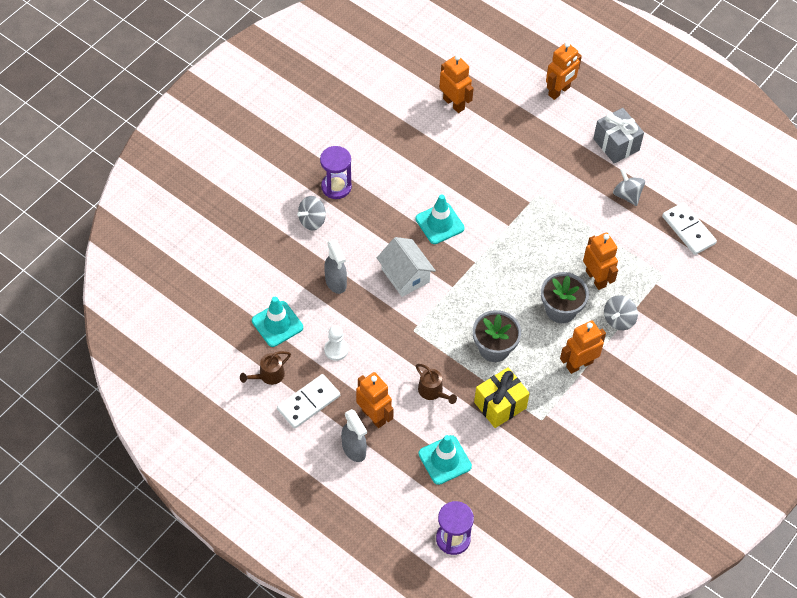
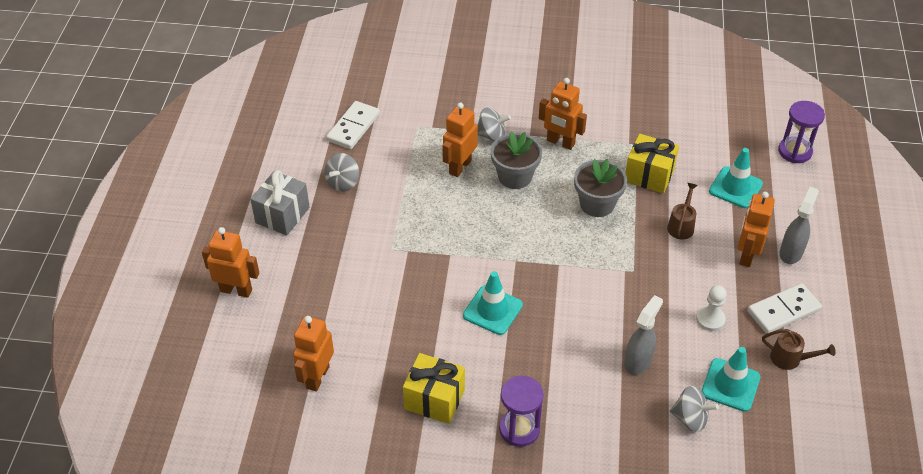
camera: 120 degrees left, 10 degrees down
(308, 403) = (783, 310): white domino -> white domino turned 45 degrees counterclockwise
(312, 220) = (582, 426): grey spinning top -> grey spinning top (690, 418)
(391, 155) = (434, 399): none -> yellow gift
(405, 275) = (579, 307): white house -> none

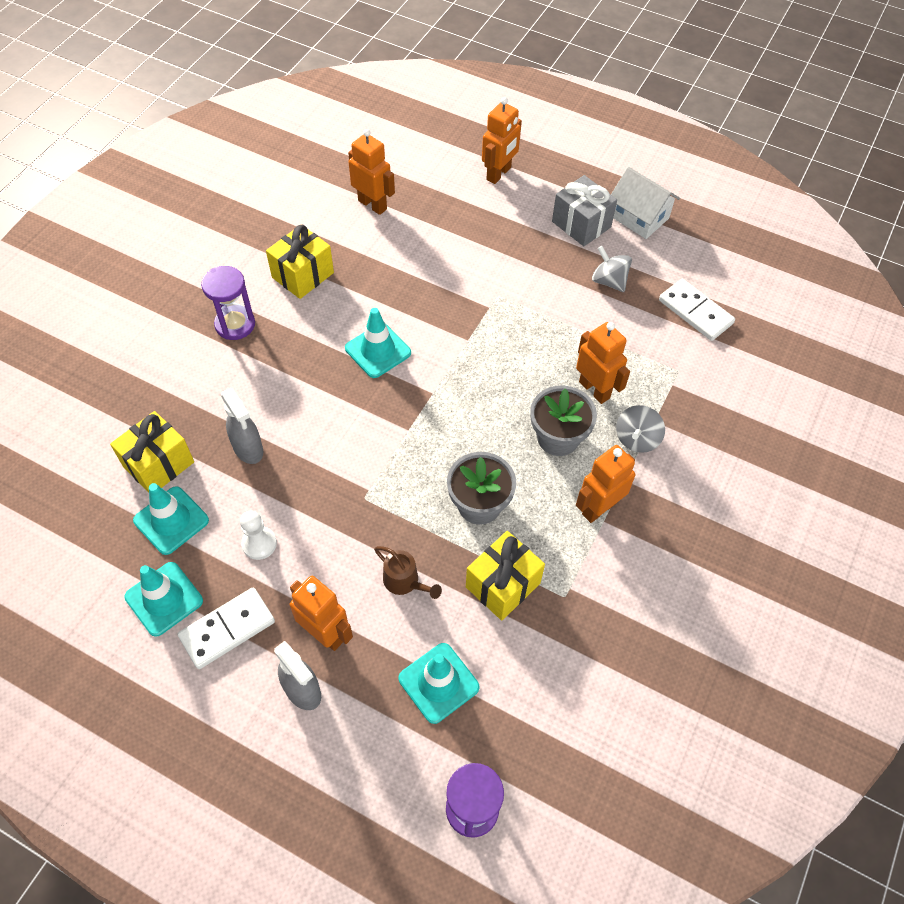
camera: 110 degrees right, 10 degrees up
(258, 180) = (639, 217): none -> white house
(690, 418) = (159, 464): grey spinning top -> yellow gift
(783, 310) = (227, 629): white domino -> white domino turned 60 degrees clockwise
(790, 359) = (164, 599): brown watering can -> turquoise traffic cone

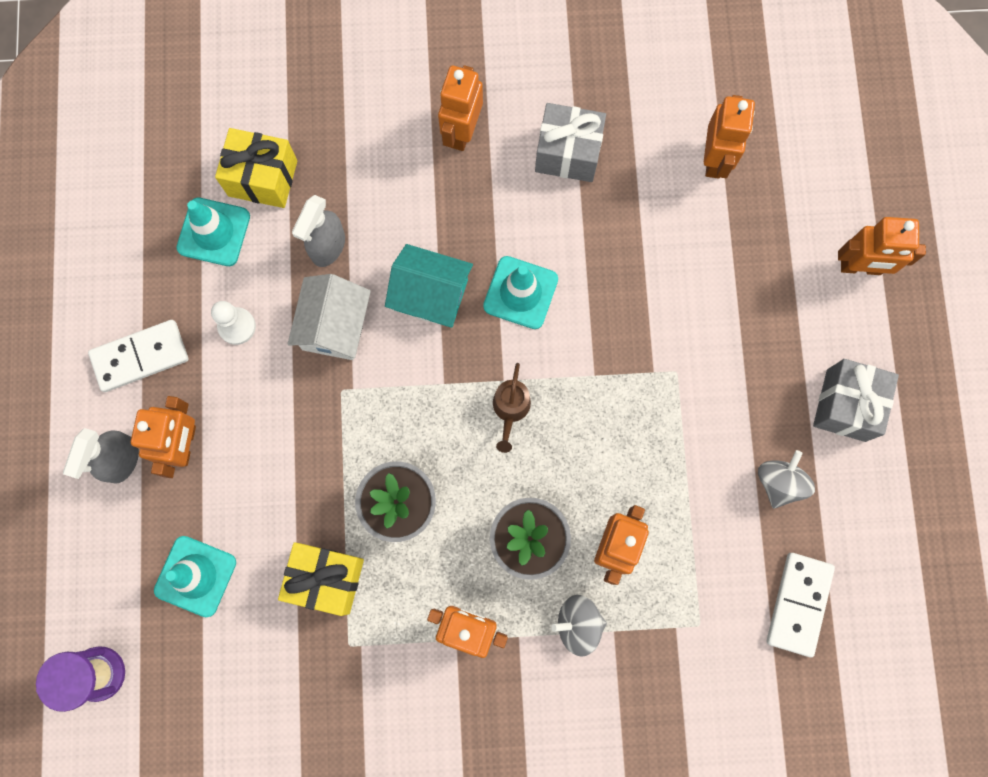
camera: 60 degrees right, 20 degrees up
(164, 599) = (137, 282): turquoise traffic cone -> none
(227, 629) = (140, 357): white domino -> white domino turned 45 degrees counterclockwise
(235, 324) = (462, 132): purple hourglass -> orange robot
(302, 275) = (568, 153): yellow gift -> grey gift
(337, 403) = (431, 294): none -> turquoise house
(405, 582) = (276, 485): brown watering can -> brown watering can (510, 410)
(639, 217) = (904, 466): white house -> white house (334, 326)

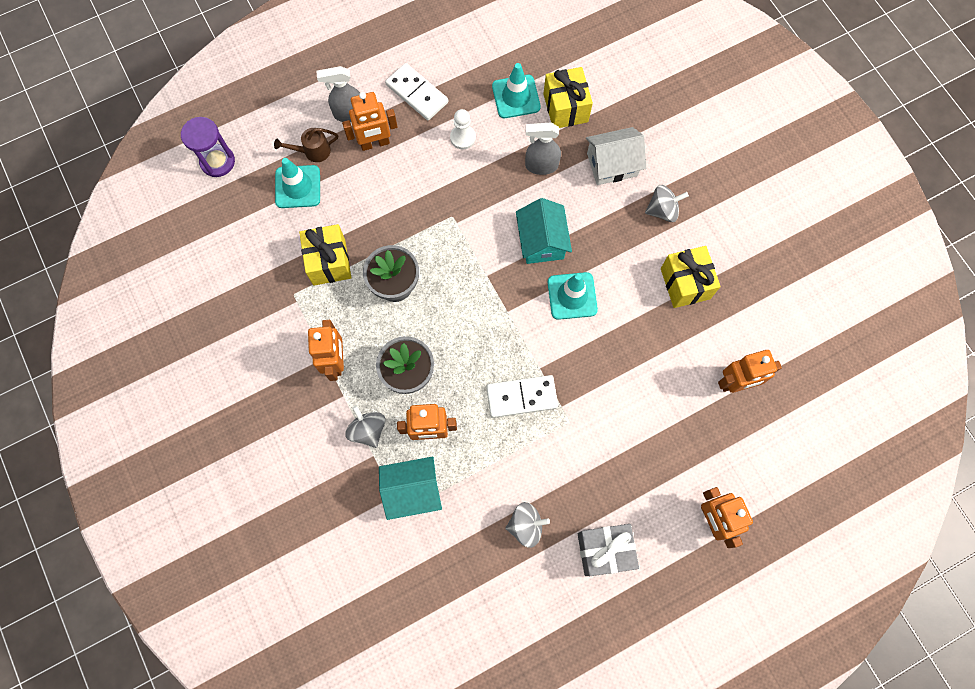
camera: 65 degrees right, 5 degrees down
(334, 326) = (491, 193): white house -> white house (612, 164)
(462, 132) = (662, 210): orange robot -> grey spinning top
(510, 410) = (489, 324): brown watering can -> brown watering can (312, 151)
(568, 153) = (685, 283): grey gift -> yellow gift
(678, 601) = (412, 490): none -> turquoise house
(798, 604) = (446, 574): white domino -> white domino (521, 397)

